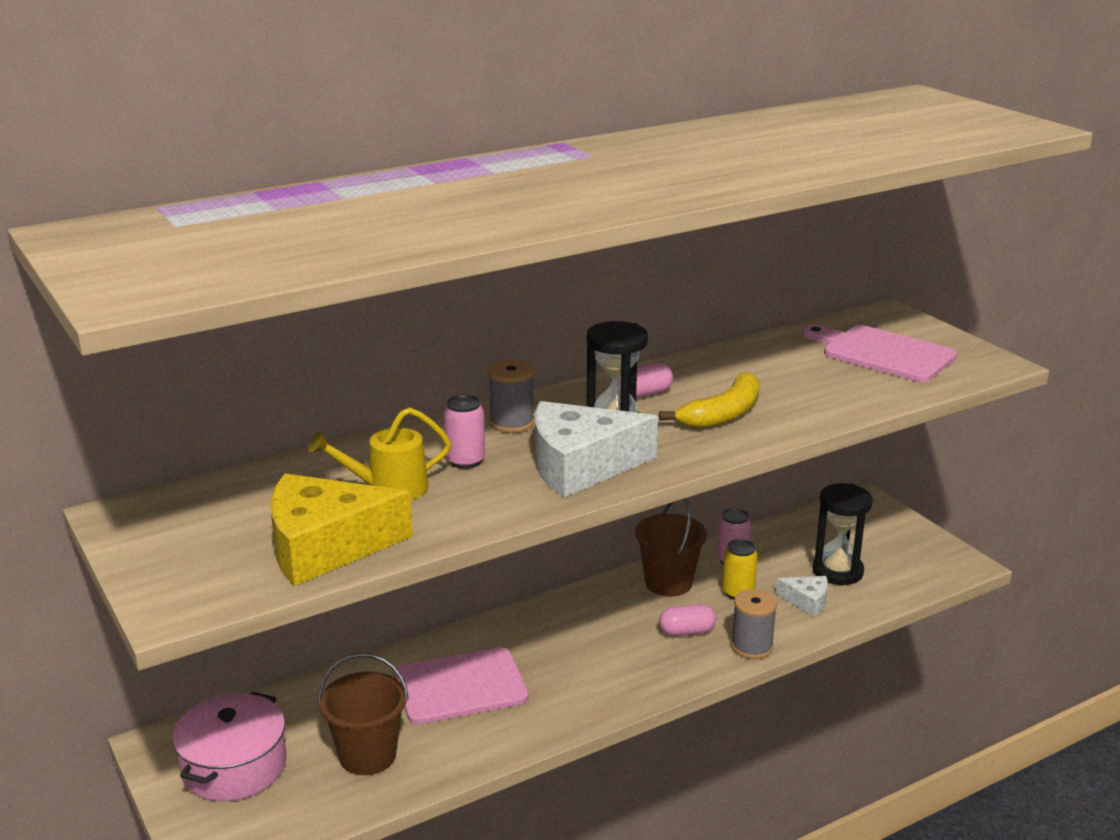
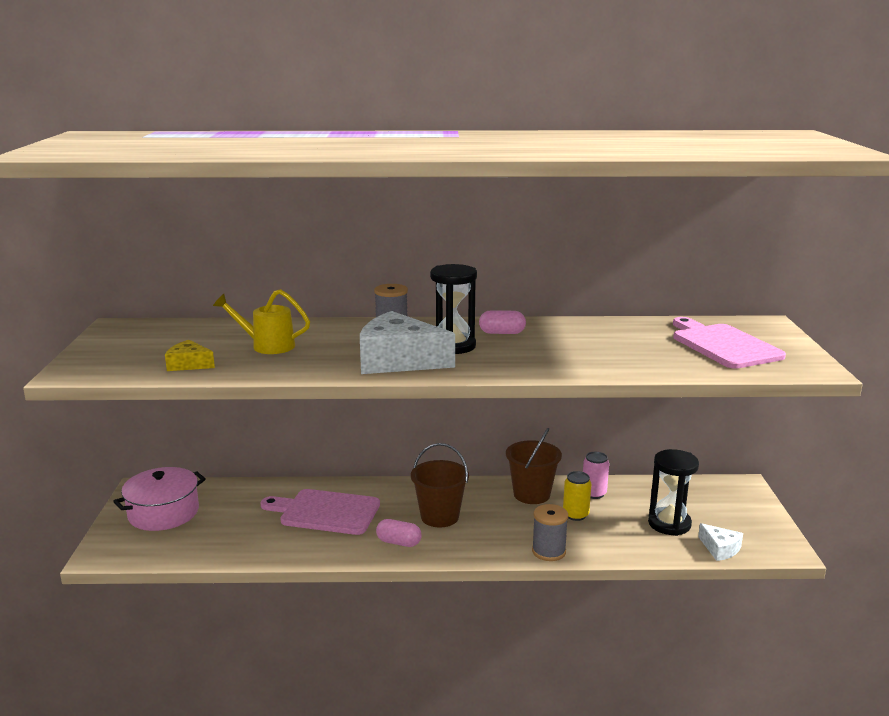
camera: 30 degrees right, 5 degrees down
(325, 546) = (189, 364): yellow cheese -> yellow cheese, size x0.49
(367, 755) = (237, 532): brown bucket -> brown bucket (439, 516)
(465, 461) = (332, 342): pink can -> none
(687, 632) = (512, 527): pink capsule -> pink capsule (399, 542)
(723, 414) = (540, 354): yellow banana -> none
(806, 601) = (623, 535): white cheese -> white cheese (720, 549)

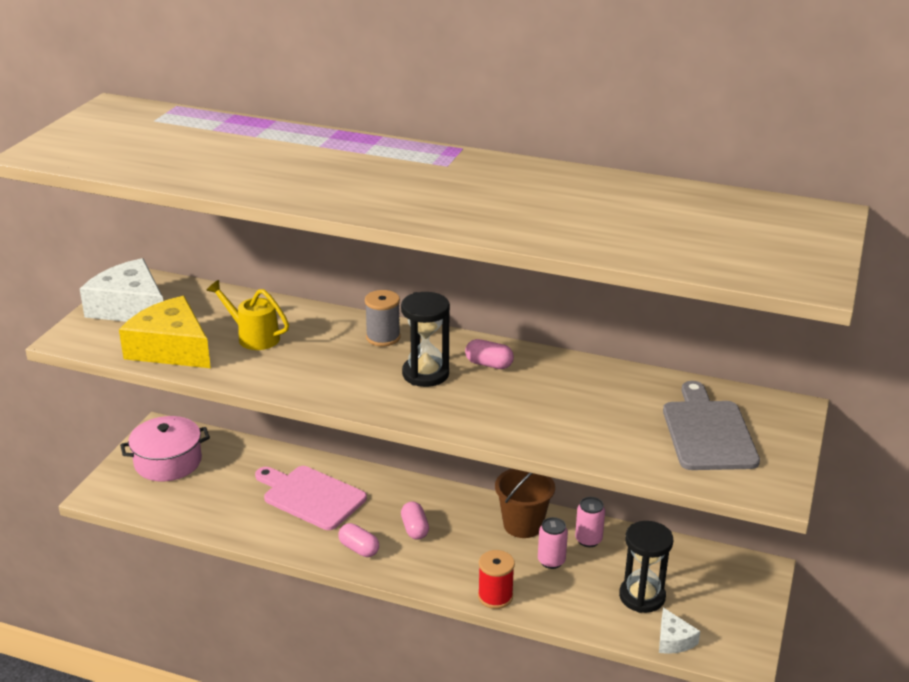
camera: 20 degrees right, 10 degrees up
(189, 364) = (171, 348): yellow cheese -> yellow cheese, size x2.04
(398, 360) = (359, 383): white cheese -> white cheese (130, 308)
(439, 516) = (414, 529): brown bucket -> pink capsule
(548, 551) = (495, 596): grey spool -> red spool
(575, 515) = (551, 561): yellow can -> pink can
(723, 345) = (708, 432): pink cutting board -> grey cutting board

